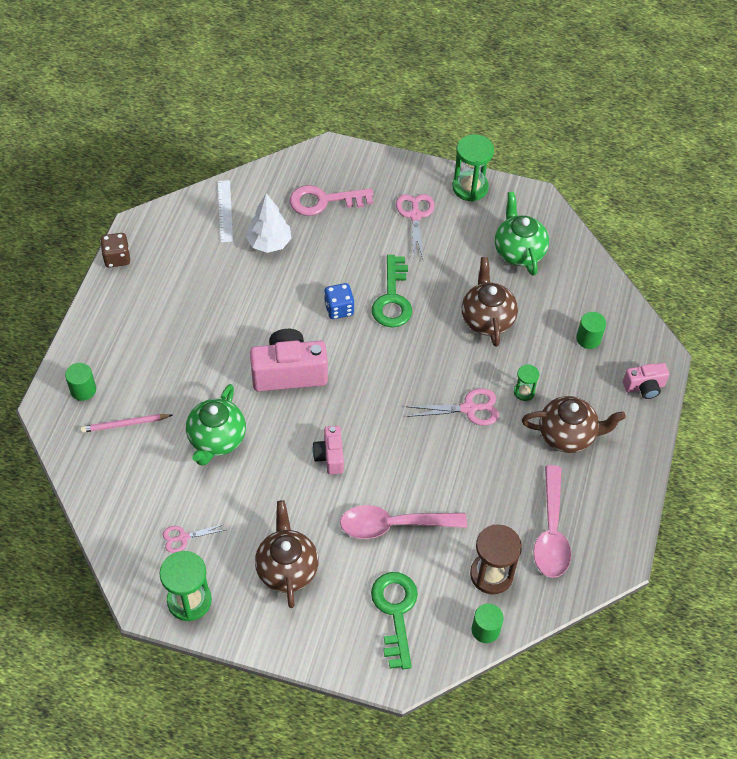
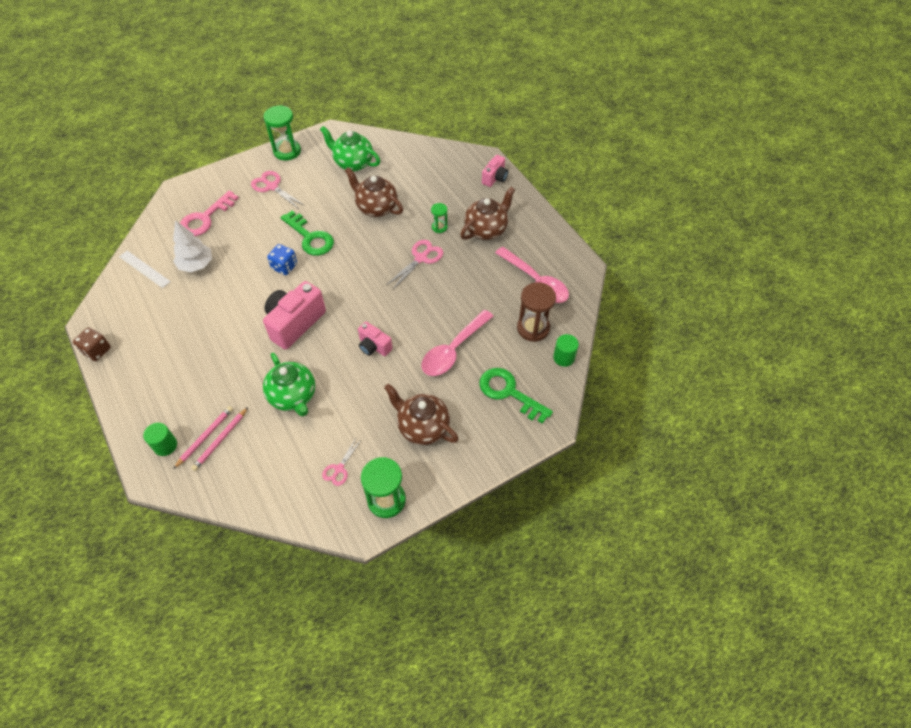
camera: 45 degrees left, 0 degrees up
(117, 410) = (205, 437): none -> pink pencil
(588, 339) = (440, 177): green cylinder -> none

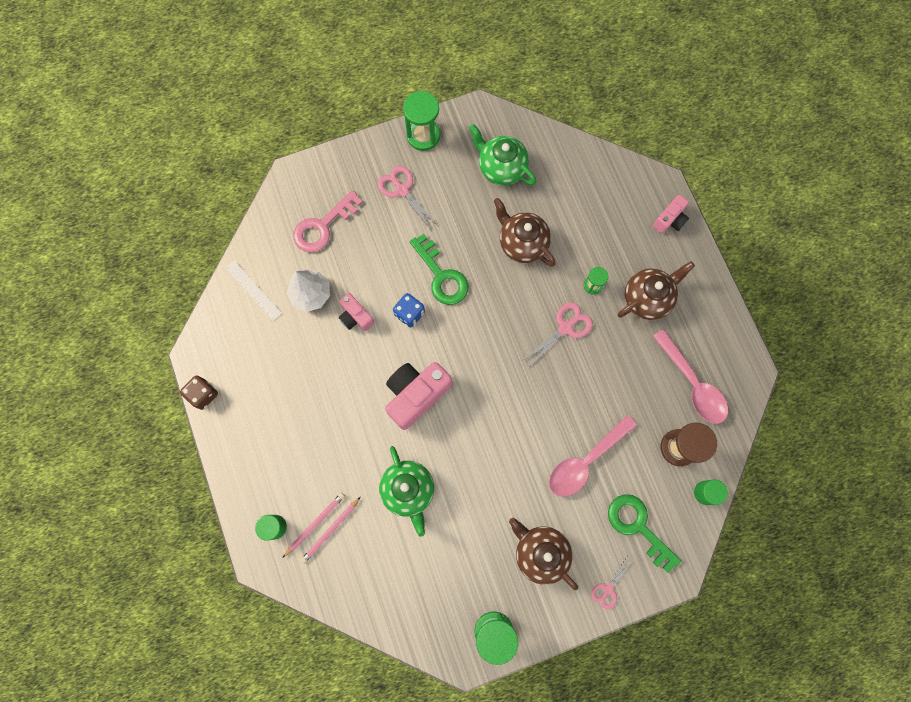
camera: 10 degrees right, 20 degrees up
(339, 469) = (449, 587): pink scissors -> pink scissors (608, 589)
(374, 346) = (499, 441): pink camera -> pink camera (355, 317)

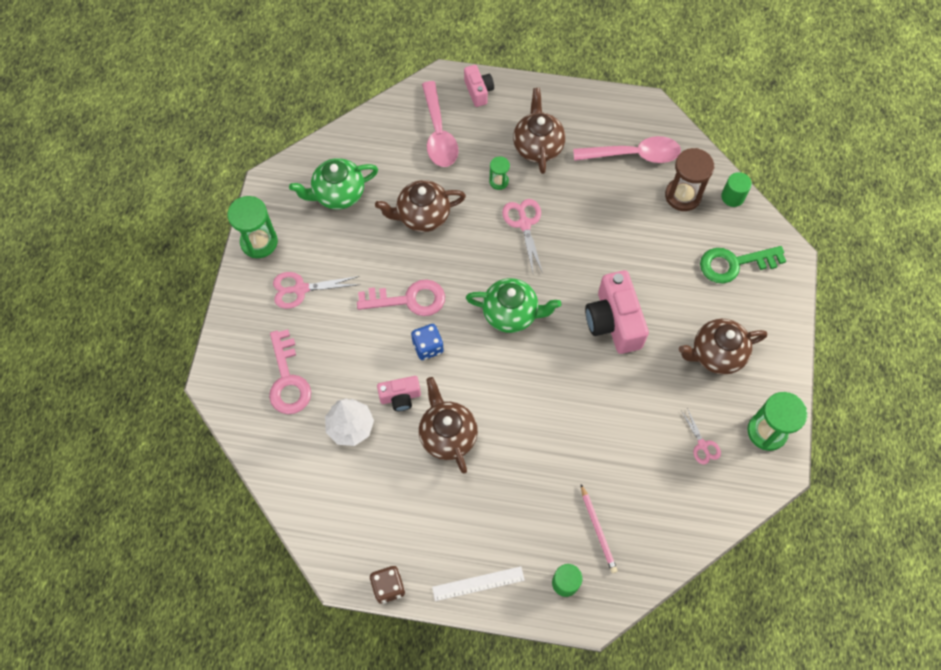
camera: 60 degrees left, 10 degrees down
(253, 290) = (310, 480): white ruler -> white ruler (478, 583)
(315, 524) = (583, 541): pink pencil -> none
(345, 370) = (447, 435): none -> brown teapot
(408, 490) = (598, 437): green teapot -> green teapot (511, 313)
(416, 395) = (510, 383): pink camera -> pink camera (613, 322)
(441, 275) = (408, 299): green key -> pink key
(585, 461) = (654, 273): pink spoon -> pink spoon (438, 133)
(608, 589) = (776, 317): pink scissors -> pink scissors (702, 445)

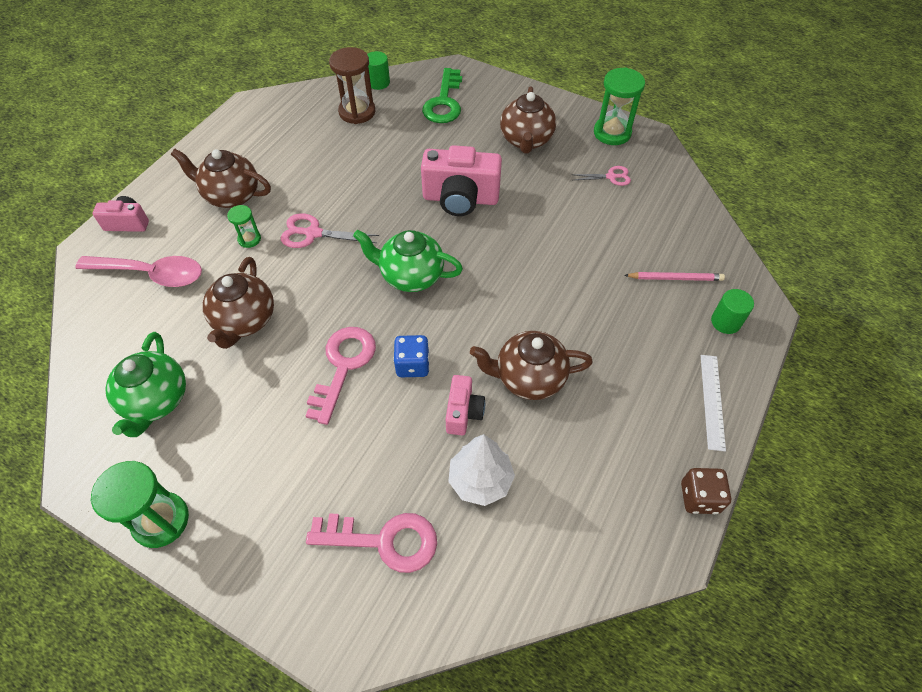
camera: 70 degrees left, 10 degrees down
(300, 289) = (262, 486): pink scissors -> none
(511, 313) = (410, 276): green teapot -> green teapot turned 105 degrees counterclockwise
(634, 155) = (292, 130): pink spoon -> none

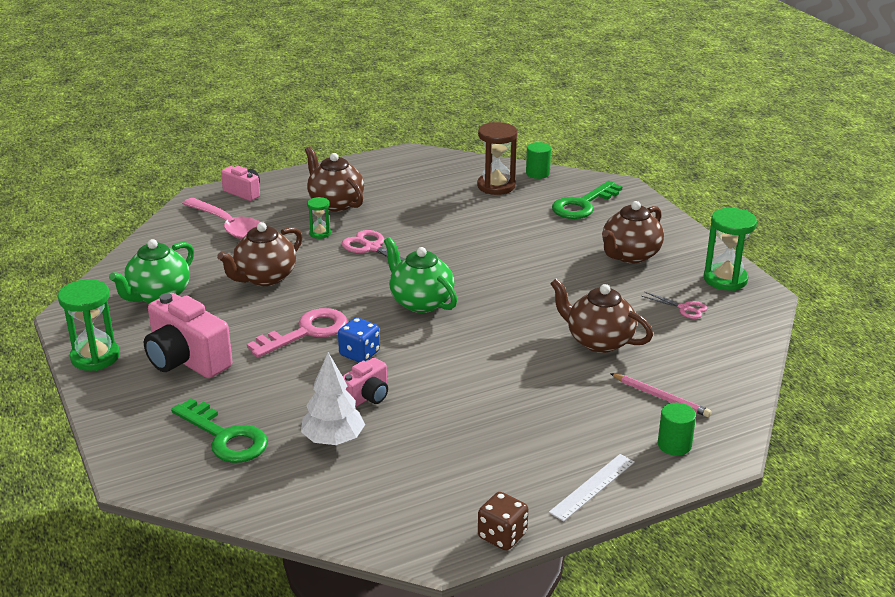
camera: 35 degrees right, 25 degrees down
(383, 540) = (225, 437): pink key -> green key
(460, 199) = (521, 271): pink camera -> pink camera (186, 360)
(528, 378) = (444, 401): brown teapot -> brown teapot (598, 341)

